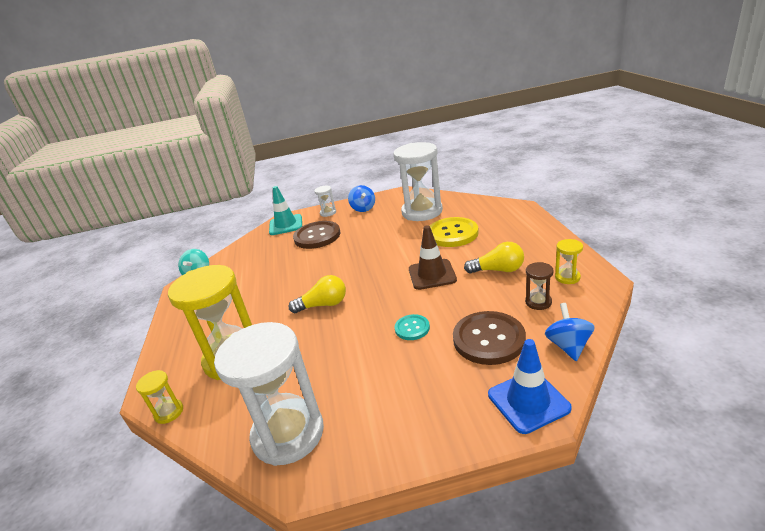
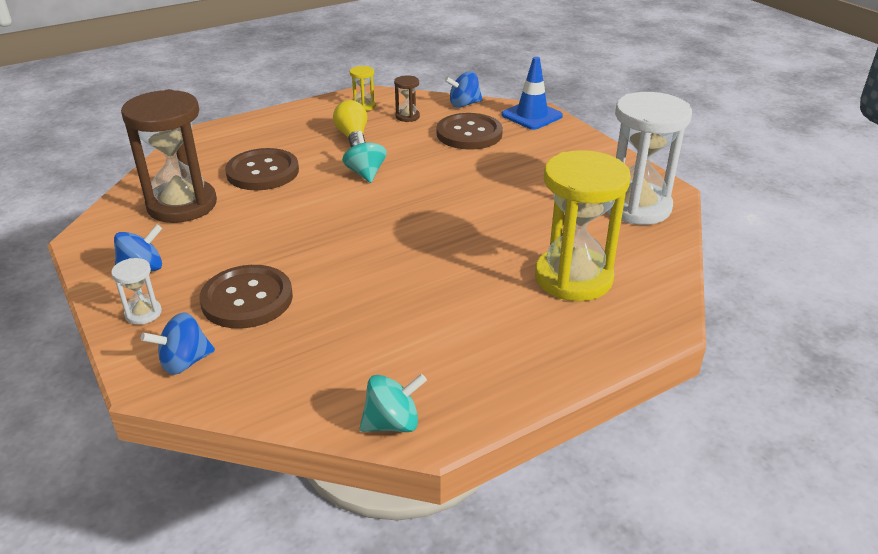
camera: 115 degrees left, 5 degrees up
(169, 412) = (675, 293): yellow hourglass -> none
(286, 225) = (184, 362): turquoise traffic cone -> blue spinning top
(323, 305) = (446, 237): yellow light bulb -> none
(412, 328) = (468, 171): turquoise button -> none
(422, 212) = (182, 205): white hourglass -> brown hourglass
(432, 274) = (365, 173): brown traffic cone -> turquoise spinning top
(452, 234) = (263, 172): yellow button -> brown button

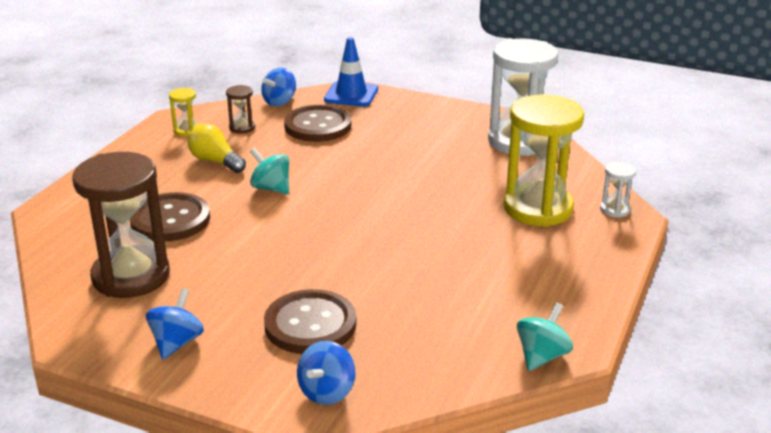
camera: 35 degrees left, 5 degrees down
(143, 313) = (233, 374): white hourglass -> white hourglass (615, 210)

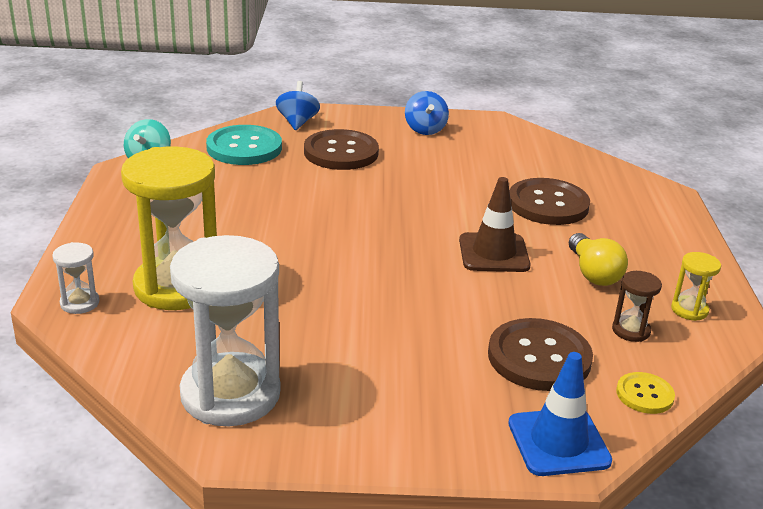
camera: 155 degrees right, 0 degrees up
(131, 276) = (514, 159): brown hourglass -> none
(215, 161) = (593, 273): yellow light bulb -> yellow light bulb turned 60 degrees clockwise
(271, 188) = (493, 253): turquoise spinning top -> brown traffic cone
(280, 102) = (644, 394): blue spinning top -> yellow button
(420, 356) = (244, 148): none -> turquoise button

